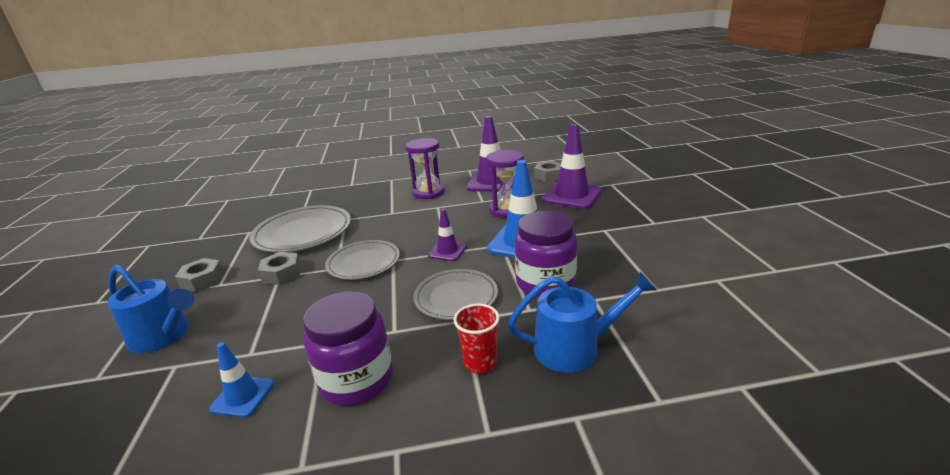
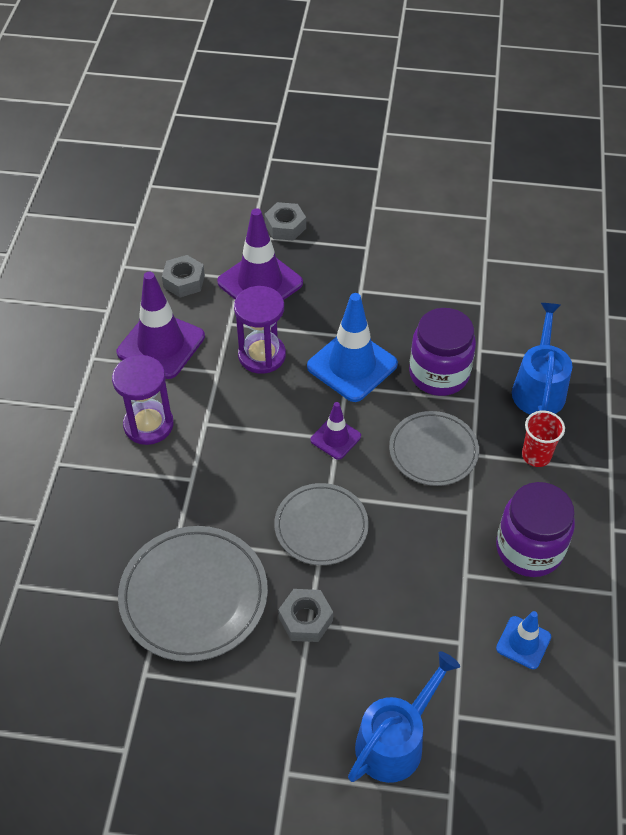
camera: 75 degrees left, 25 degrees up
(202, 280) = (277, 719): grey nut -> grey nut (285, 226)

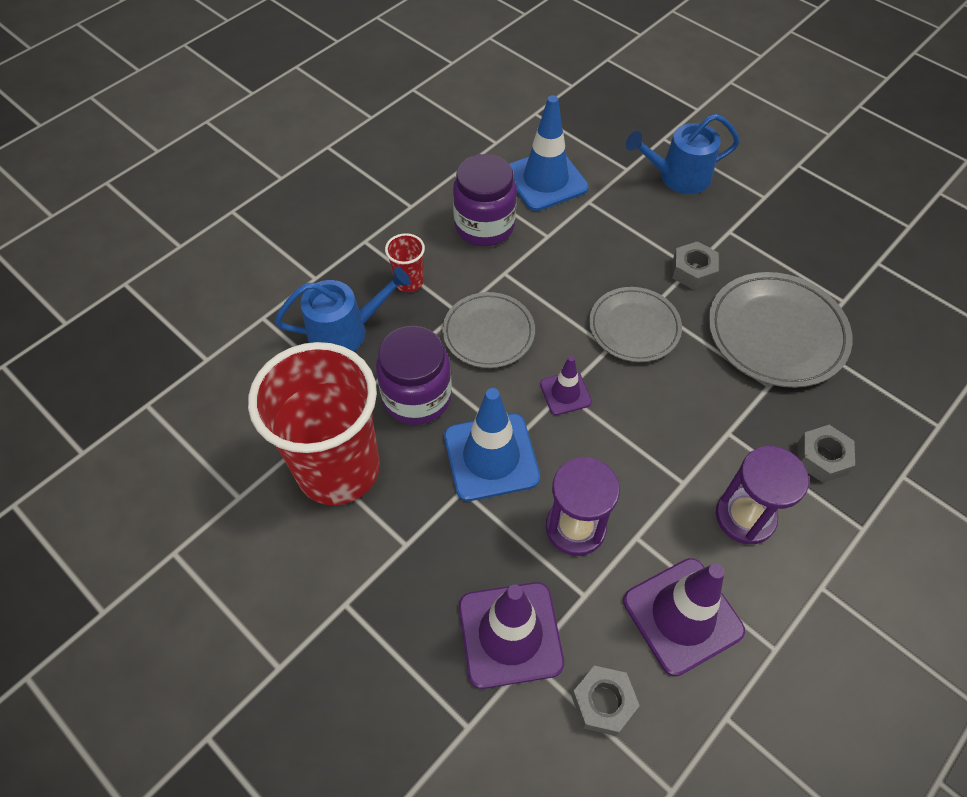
camera: 145 degrees left, 5 degrees up
(285, 226) = (413, 712): grey nut -> grey nut (822, 458)
(443, 304) = (338, 469): none -> red cup
(523, 642) = (545, 180): blue traffic cone -> blue traffic cone, size x1.87
(539, 388) = (345, 331): blue watering can -> blue watering can turned 150 degrees counterclockwise

